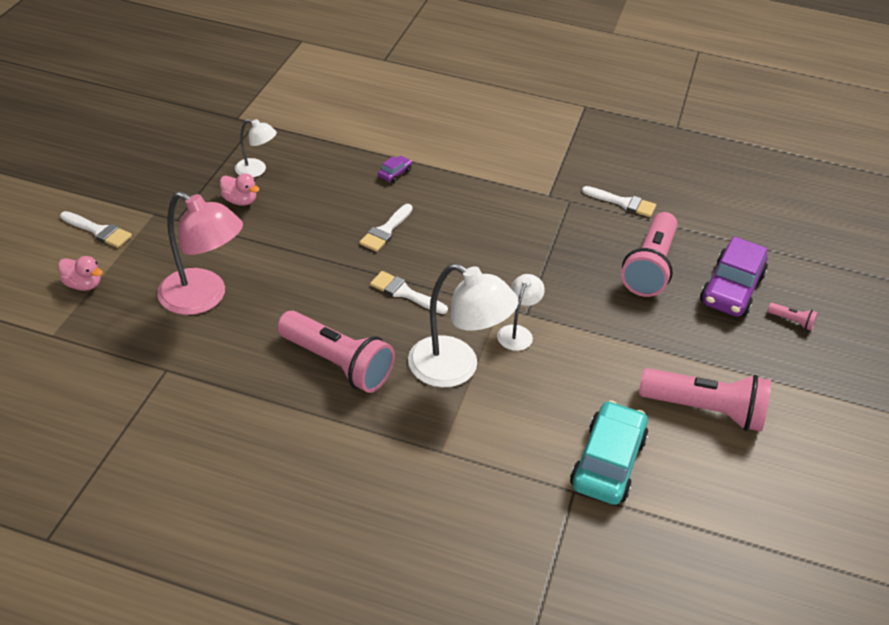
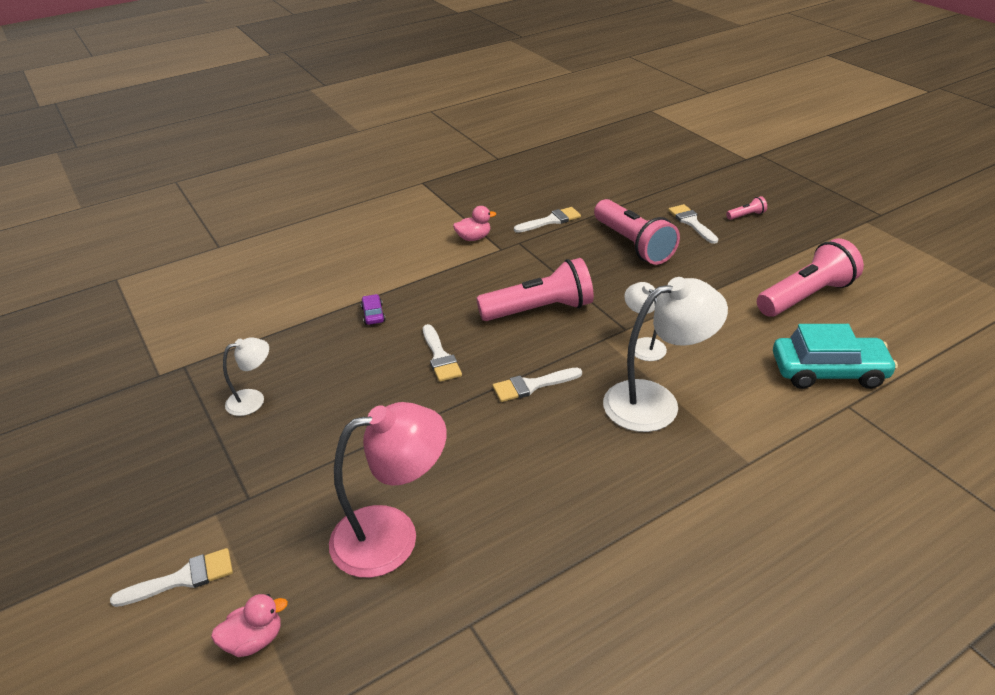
camera: 45 degrees left, 5 degrees down
(240, 201) = (282, 434): pink duck -> pink duck (473, 238)
(337, 364) = (583, 477): pink flashlight -> pink flashlight (540, 310)
(607, 462) = (828, 371): turquoise car -> turquoise car turned 120 degrees clockwise
(731, 289) = (691, 222): purple car -> white brush

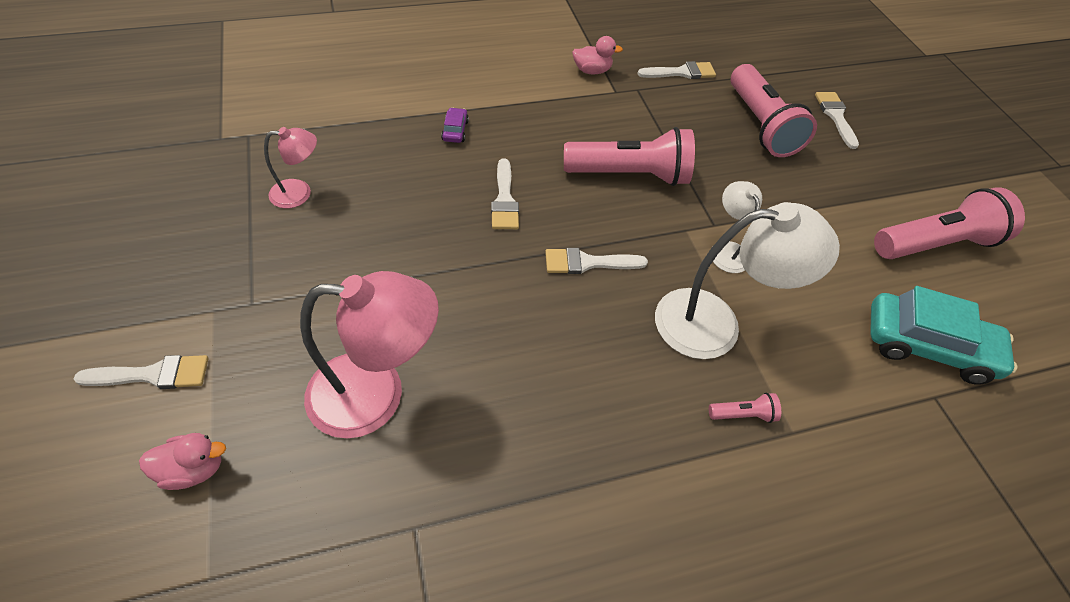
camera: 10 degrees right, 15 degrees up
(253, 399) = (299, 193): white lamp -> pink lamp
(746, 215) = (901, 124): pink flashlight -> pink flashlight (743, 414)

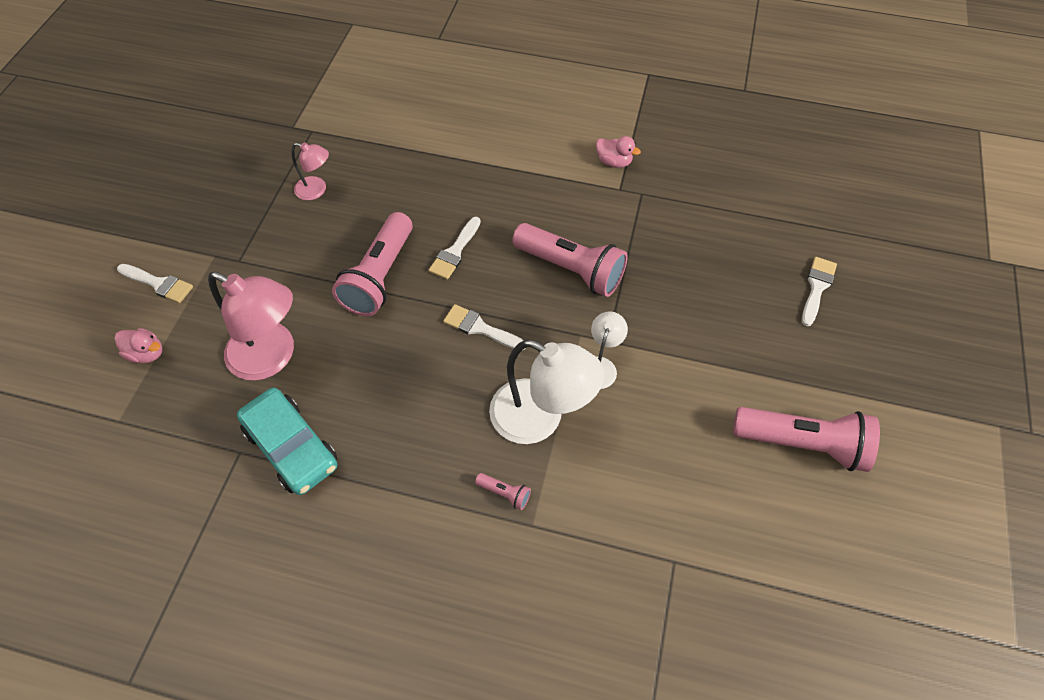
camera: 35 degrees right, 5 degrees up
(455, 131) = (459, 179): purple car -> none
(681, 72) = (696, 191): white brush -> none
(760, 125) = (730, 269): pink flashlight -> pink flashlight (379, 276)
(927, 346) = (706, 521): turquoise car -> turquoise car (292, 447)

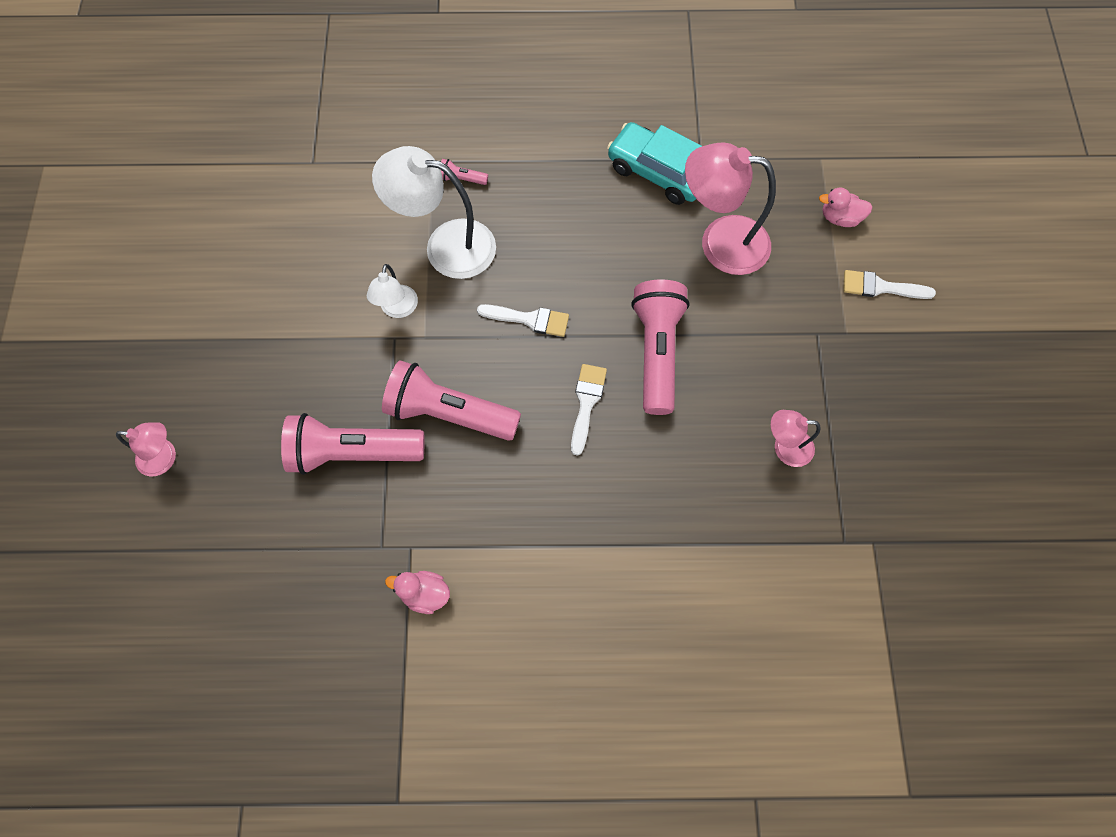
camera: 165 degrees right, 10 degrees up
(802, 444) = (197, 279): pink flashlight -> pink flashlight (353, 452)
(817, 288) = (165, 458): white brush -> pink lamp

